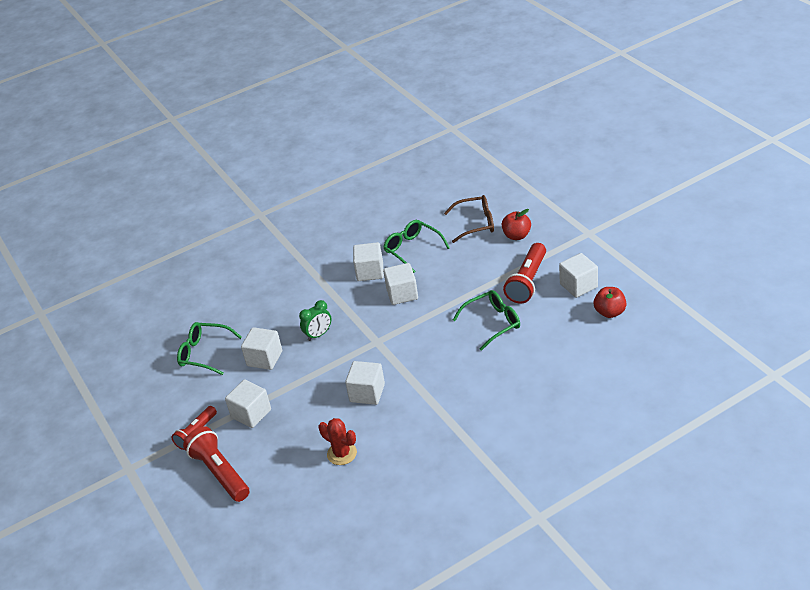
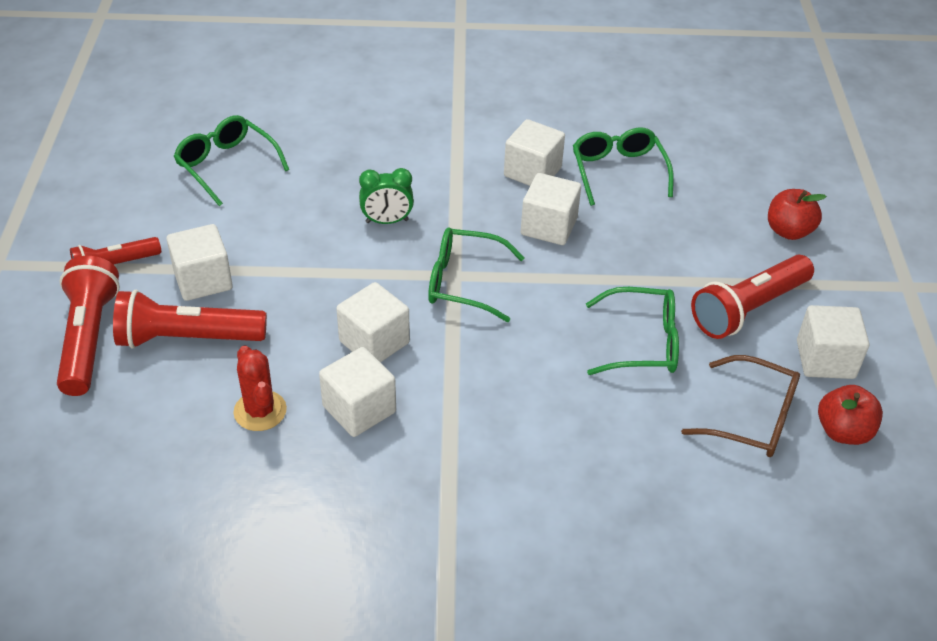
camera: 25 degrees right, 5 degrees up
(264, 358) = (290, 214): white cube -> white cube (359, 409)
(272, 443) = (187, 338): none -> red flashlight
(385, 342) = (464, 282): none -> green glasses
(475, 224) = (740, 182): brown glasses -> brown glasses (751, 418)

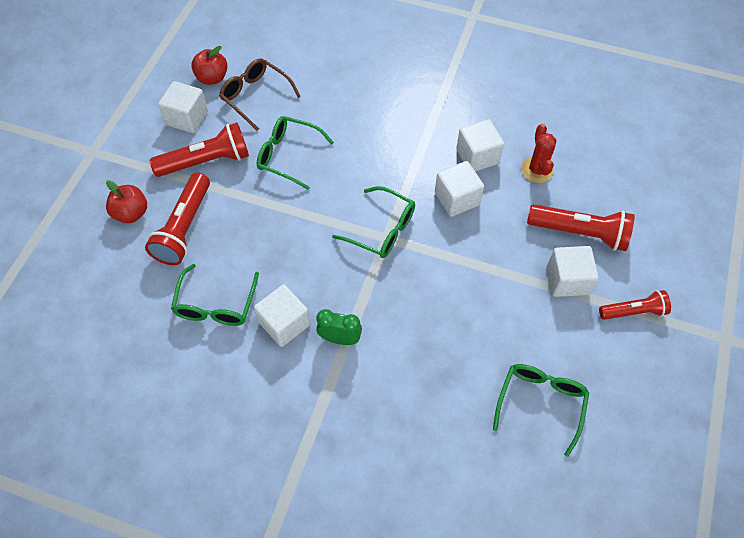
camera: 160 degrees left, 15 degrees up
(89, 338) = (647, 250): red flashlight -> red flashlight (184, 228)
(227, 166) = (540, 403): green glasses -> green glasses turned 135 degrees counterclockwise
(387, 221) = (419, 301): green clock -> green clock (340, 339)
(549, 226) = (300, 263): white cube -> none

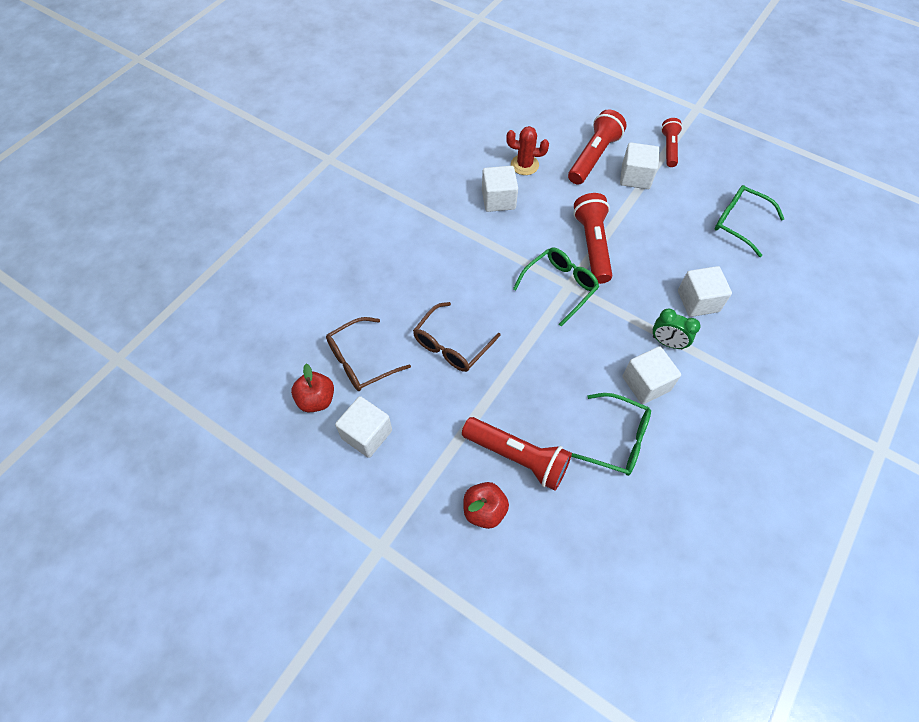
camera: 75 degrees left, 0 degrees up
(206, 161) = (435, 423): red flashlight -> red flashlight (592, 245)
(289, 156) = (452, 345): green glasses -> brown glasses
(340, 339) = (667, 342): green clock -> green clock turned 90 degrees counterclockwise
(457, 199) = (540, 225): white cube -> white cube (698, 301)

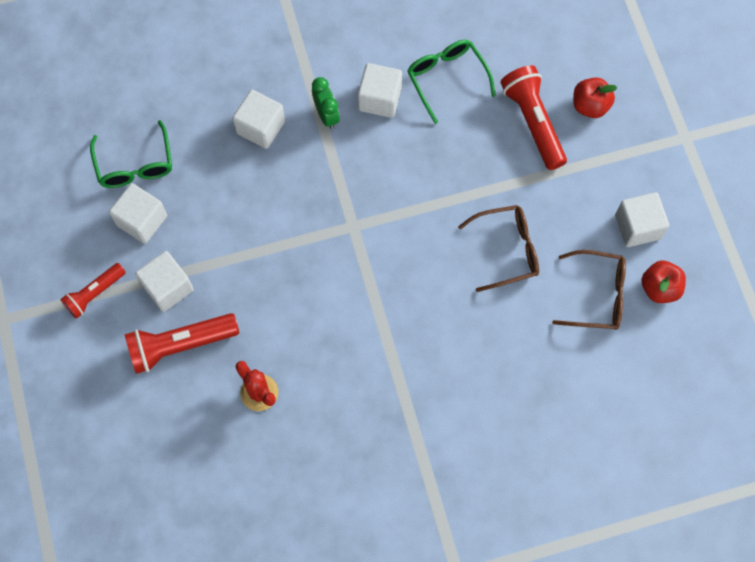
camera: 140 degrees left, 10 degrees up
(498, 200) = (327, 370): white cube -> white cube (142, 220)
(559, 287) = (363, 231): green glasses -> none
(592, 245) = (291, 248): red flashlight -> none

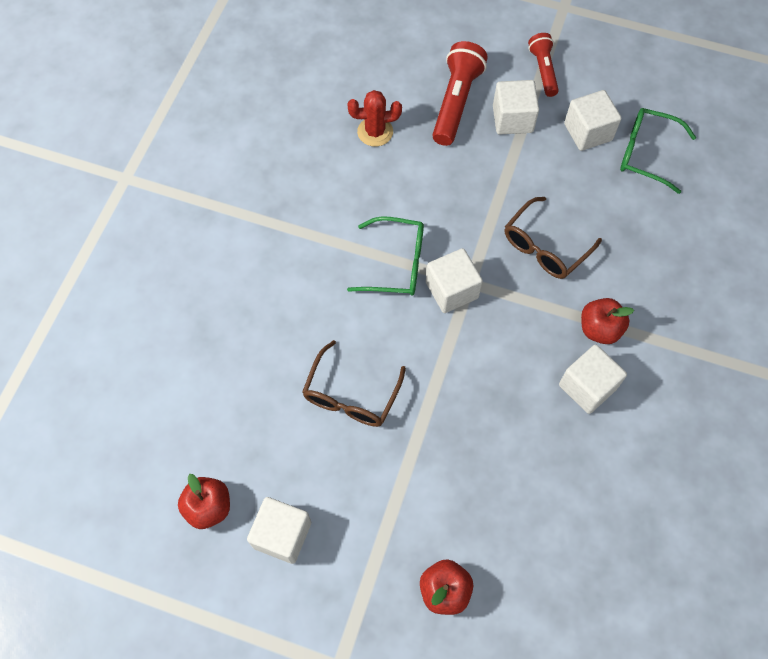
camera: 125 degrees right, 5 degrees down
(260, 127) = (622, 267): white cube -> white cube (451, 290)
(326, 115) = (599, 329): green clock -> red apple
(447, 79) = (570, 465): green glasses -> green glasses (396, 263)
(533, 122) = (465, 516): red flashlight -> none
(596, 295) = (248, 443): brown glasses -> brown glasses (545, 246)

